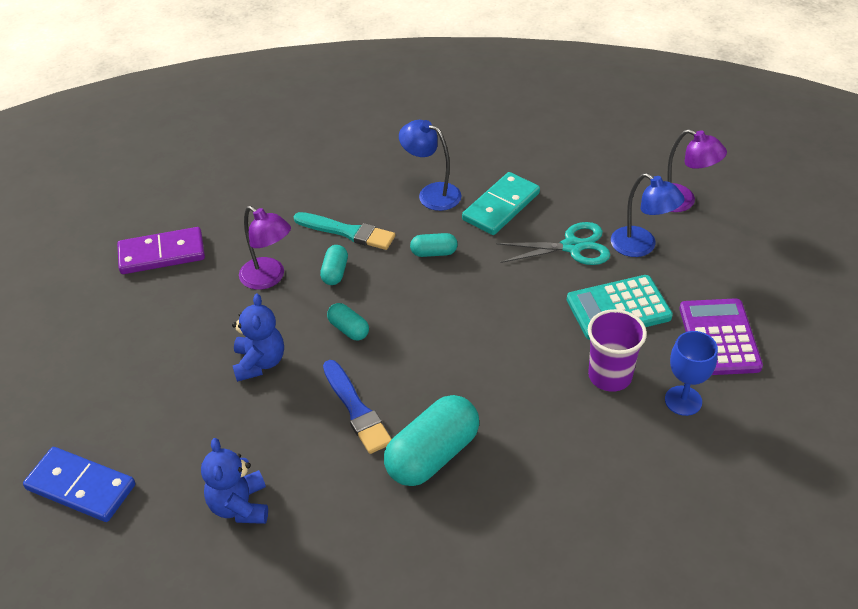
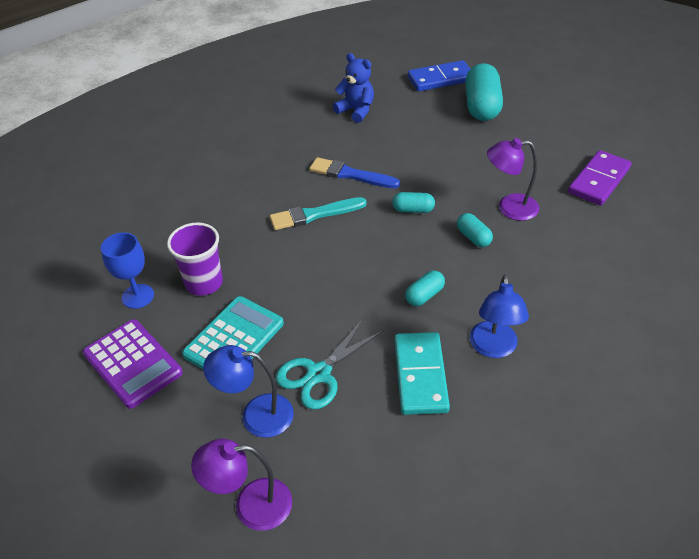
camera: 140 degrees right, 0 degrees up
(259, 363) = (439, 164): blue teddy bear -> none
(347, 232) = (509, 270): turquoise brush -> turquoise brush (314, 214)
(431, 193) = (493, 348): blue lamp -> blue lamp turned 105 degrees clockwise
(432, 455) = (280, 179): turquoise capsule -> turquoise capsule (481, 106)

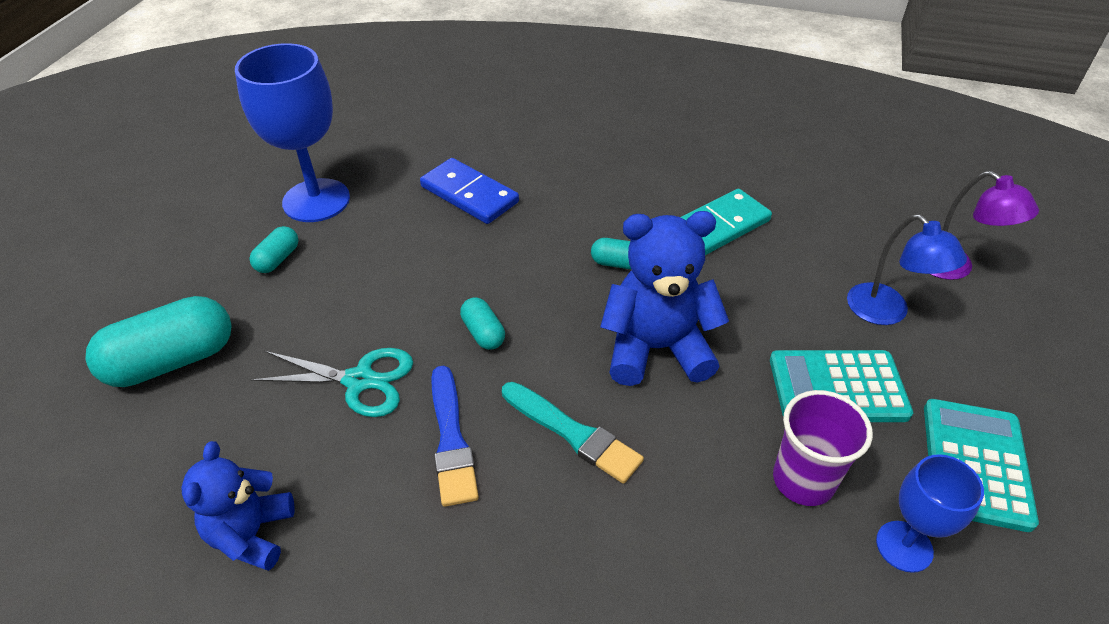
camera: 125 degrees left, 0 degrees up
(133, 363) = (975, 463): purple calculator -> turquoise calculator
(319, 374) = (794, 293): turquoise scissors -> turquoise scissors (359, 380)
(337, 274) = (656, 349): none -> blue teddy bear
(440, 79) = (86, 453): blue domino -> blue domino (469, 194)
(473, 237) = (494, 261): turquoise capsule -> turquoise capsule (278, 259)
(493, 348) = (640, 196): blue lamp -> none
(509, 207) = (417, 252): purple lamp -> none
(598, 180) = (316, 200): purple domino -> blue goblet

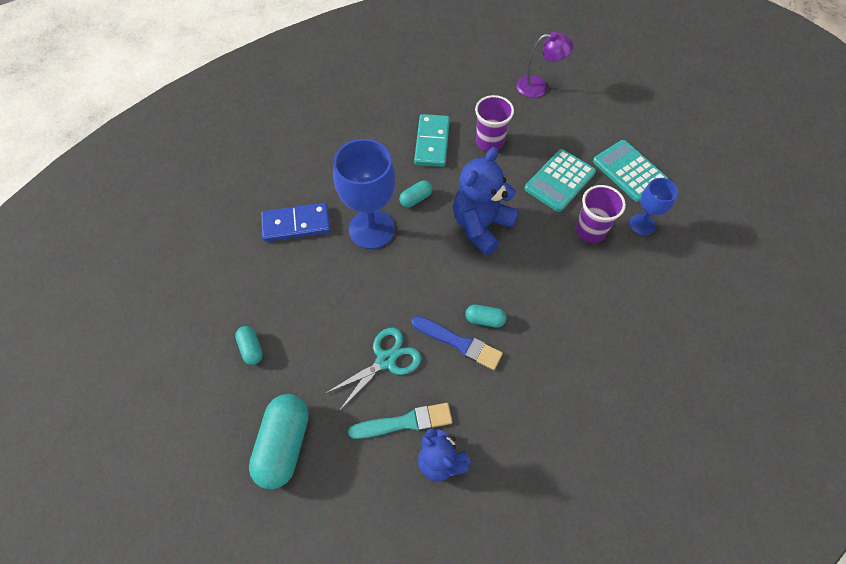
camera: 50 degrees left, 15 degrees up
(316, 200) = (218, 300): blue goblet -> blue goblet (371, 229)
(483, 333) = (405, 286): turquoise capsule -> turquoise capsule (484, 320)
(572, 433) = (498, 292): turquoise brush -> turquoise brush (404, 422)
(794, 276) = (489, 142): none -> purple cup
(886, 312) = (539, 130): blue lamp -> none

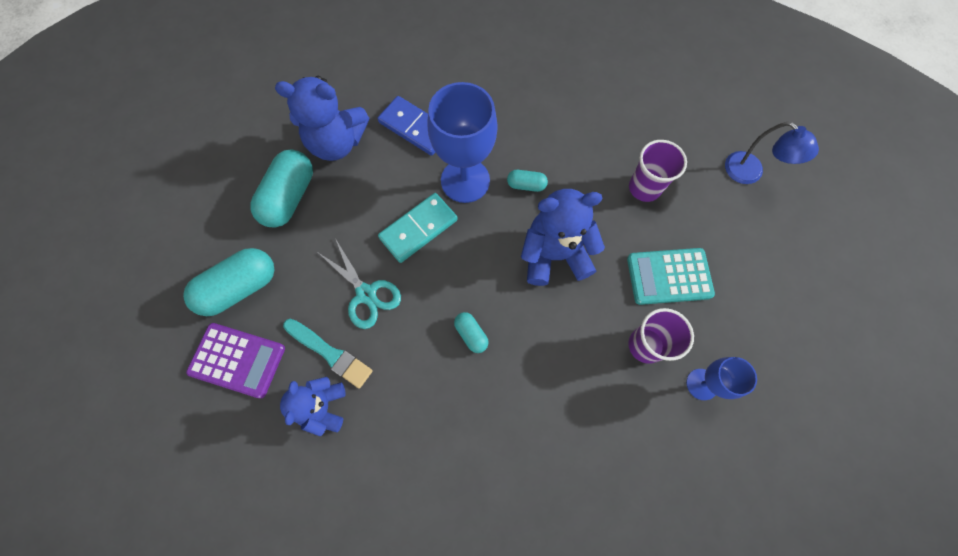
camera: 45 degrees right, 10 degrees up
(246, 281) = (337, 142): none -> blue teddy bear
(251, 348) = (289, 197): turquoise capsule -> turquoise capsule, size x2.01
(341, 494) = (237, 360): none -> purple calculator
(386, 360) = (366, 294): turquoise scissors -> turquoise scissors turned 45 degrees clockwise
(432, 142) = (592, 147): turquoise domino -> turquoise domino (418, 229)
(459, 343) = (431, 333): blue brush -> none
(538, 87) = (750, 173): purple lamp -> blue lamp
(629, 171) = (748, 325): turquoise calculator -> none

